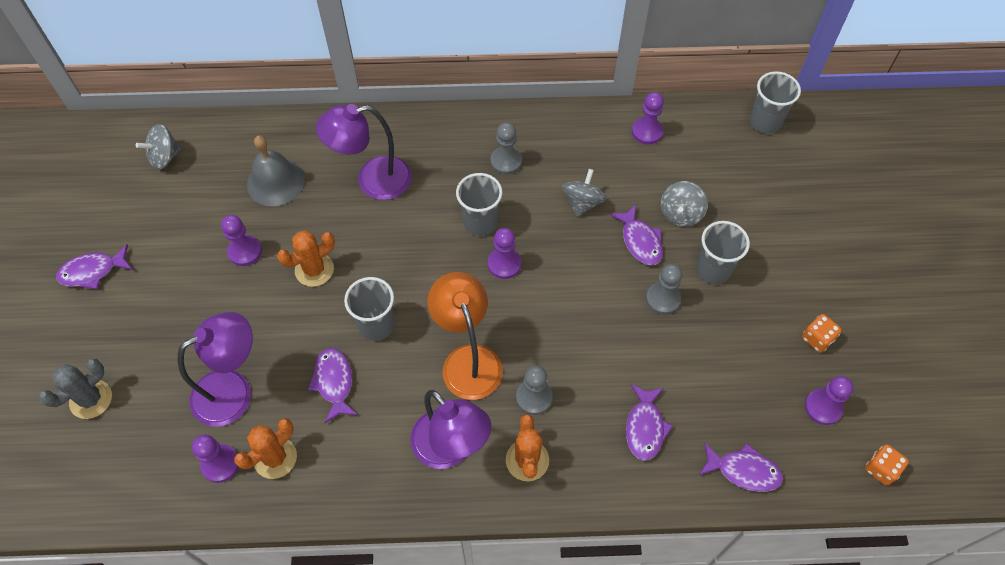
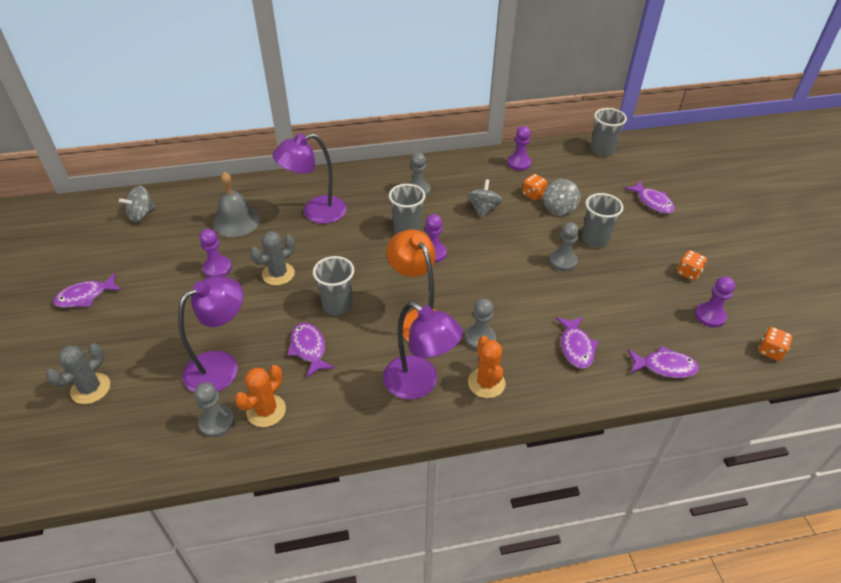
camera: 10 degrees left, 15 degrees down
(220, 464) = (217, 422): purple pawn -> grey pawn
(314, 270) = (278, 274): orange cactus -> grey cactus
(640, 241) = (534, 228): purple fish -> purple fish (652, 202)
(652, 187) = (533, 194): none -> orange dice

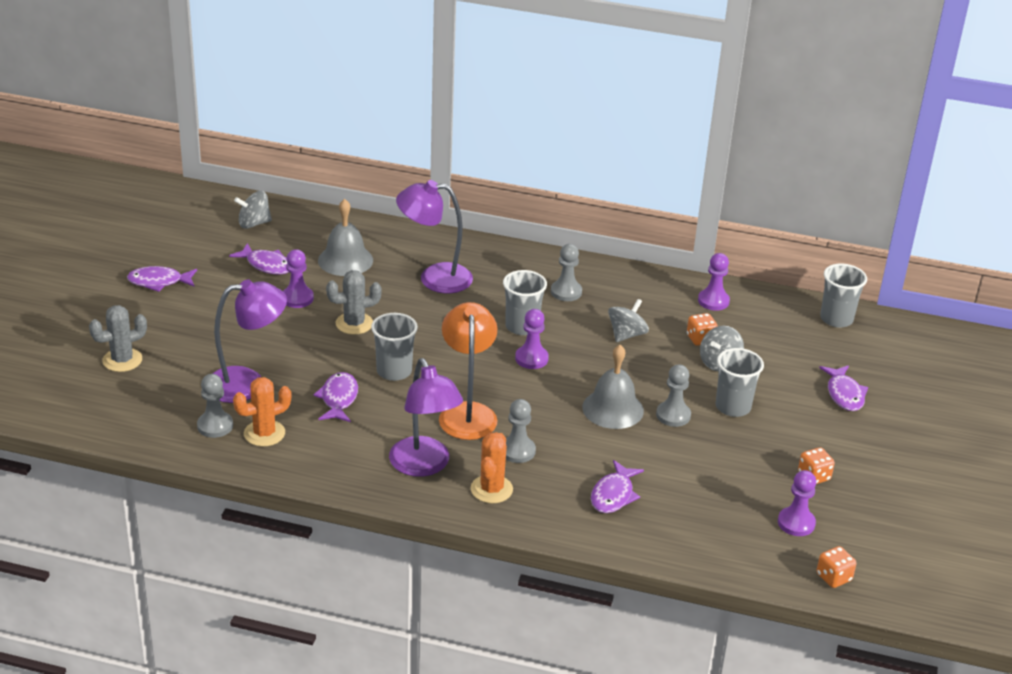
camera: 25 degrees right, 10 degrees down
(519, 272) = (613, 409): none -> grey bell
(664, 367) = (695, 546): purple fish -> purple fish (266, 265)

